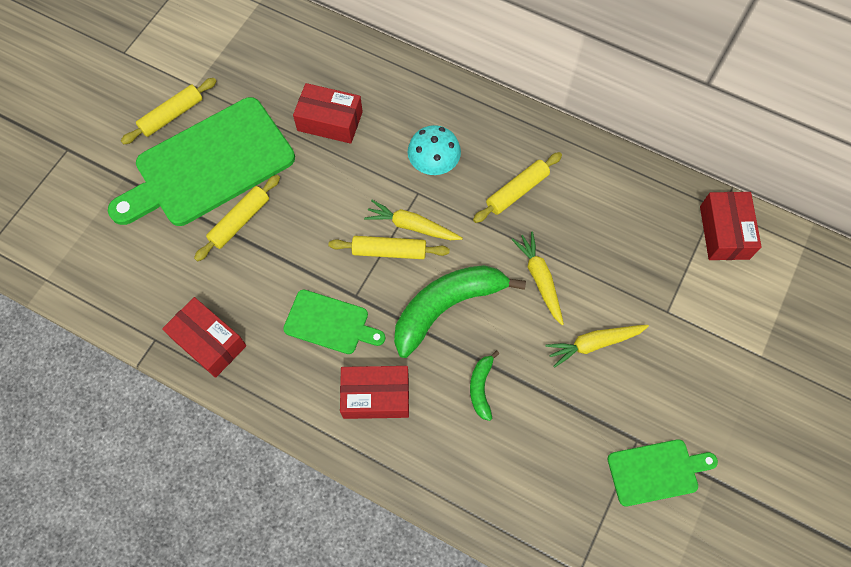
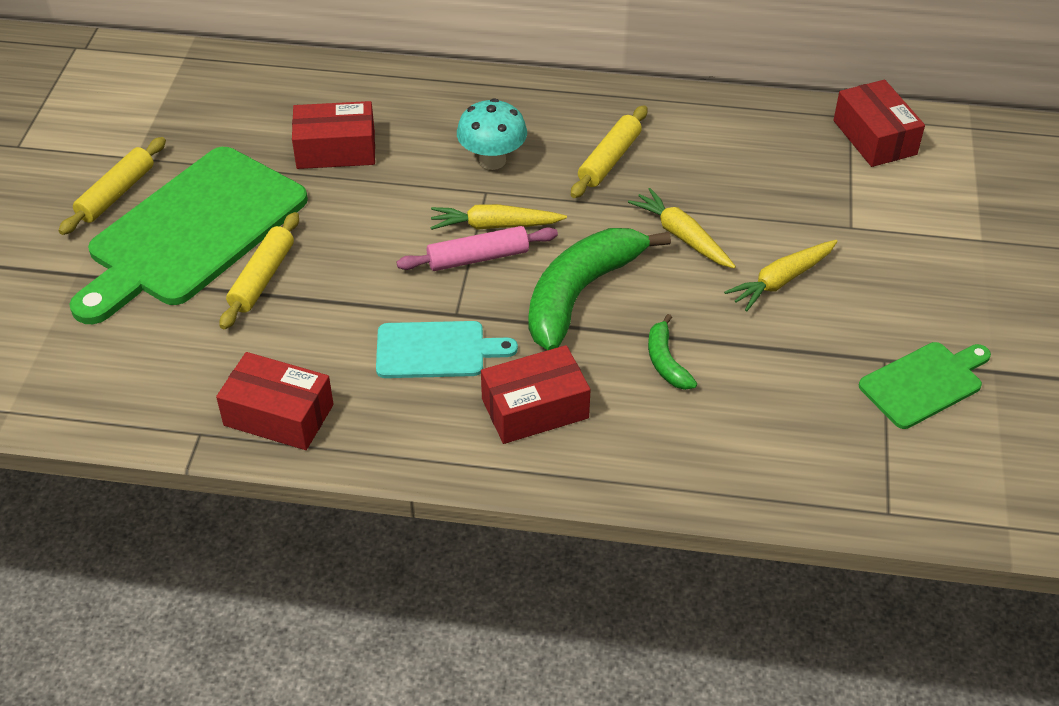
camera: 20 degrees left, 20 degrees down
(330, 323) = (436, 350): green cutting board -> turquoise cutting board
(389, 251) = (478, 258): yellow rolling pin -> pink rolling pin

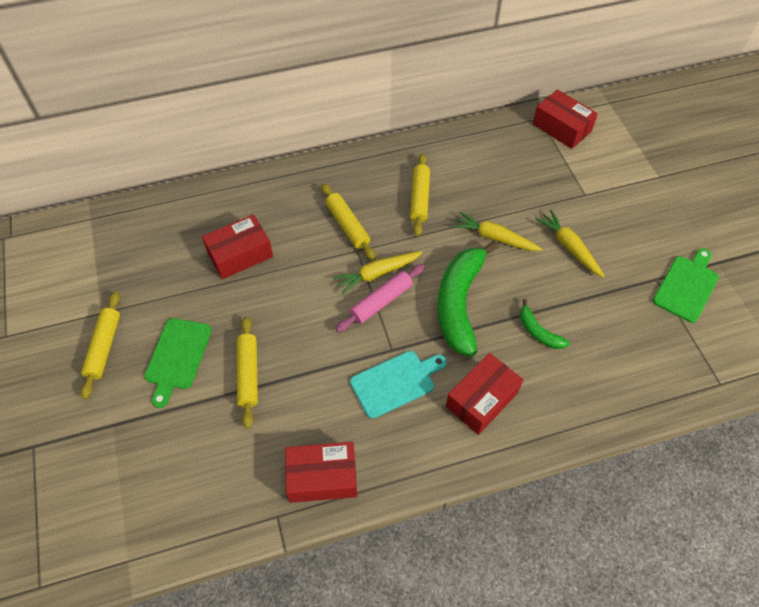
camera: 25 degrees left, 10 degrees up
(192, 231) = (177, 357): green cutting board -> green cutting board, size x0.50
(492, 160) = (347, 225): turquoise mushroom -> yellow rolling pin
(781, 281) = (569, 247): yellow carrot -> yellow carrot turned 120 degrees clockwise

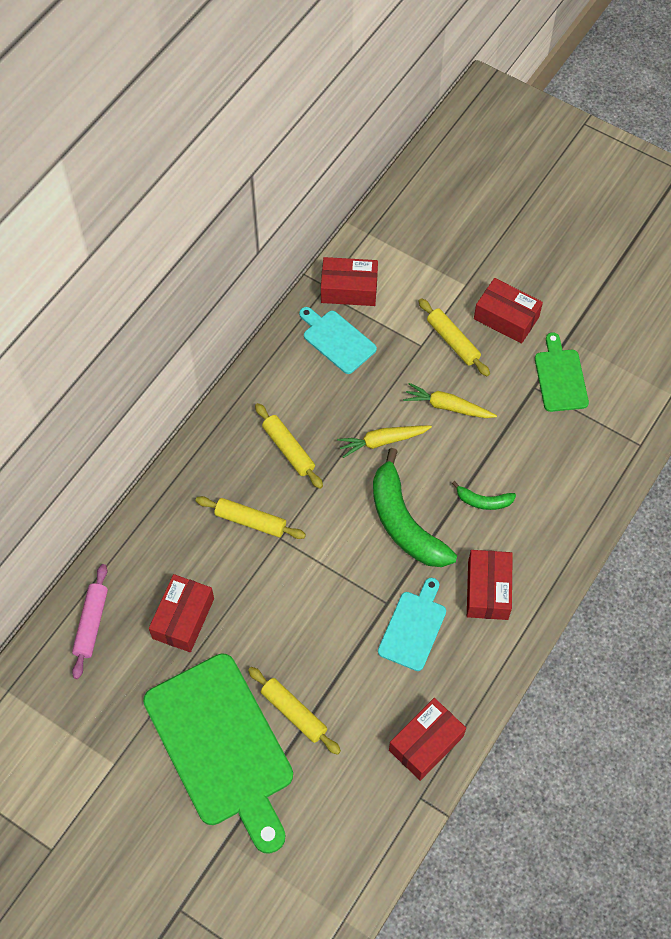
camera: 40 degrees left, 5 degrees up
(104, 347) = (150, 788): yellow rolling pin -> yellow rolling pin (452, 341)
(177, 357) = (221, 746): green cutting board -> green cutting board, size x2.00
(377, 274) = (316, 546): yellow carrot -> none
(381, 302) = (342, 569): pink rolling pin -> pink rolling pin (91, 623)
(522, 153) = (337, 340): none -> turquoise cutting board
(674, 217) = (506, 318): none -> red box

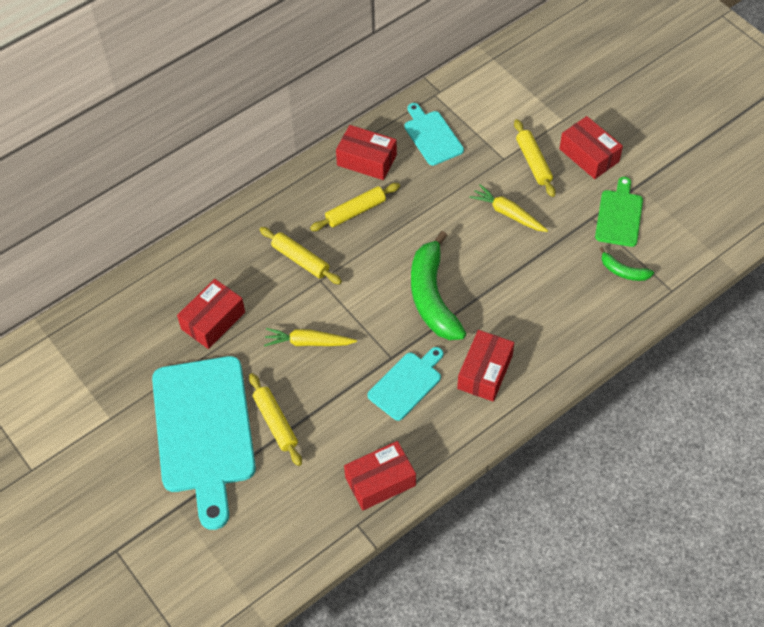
camera: 20 degrees right, 5 degrees down
(91, 623) = (136, 303): pink rolling pin -> none
(221, 746) = (204, 431): green cutting board -> turquoise cutting board
(288, 449) = (355, 211): yellow rolling pin -> yellow rolling pin turned 75 degrees clockwise
(349, 289) = (458, 98): red box -> red box (366, 160)
(382, 441) = (439, 226): yellow carrot -> yellow carrot (308, 342)
(483, 501) = (509, 298): green banana -> green banana (623, 271)

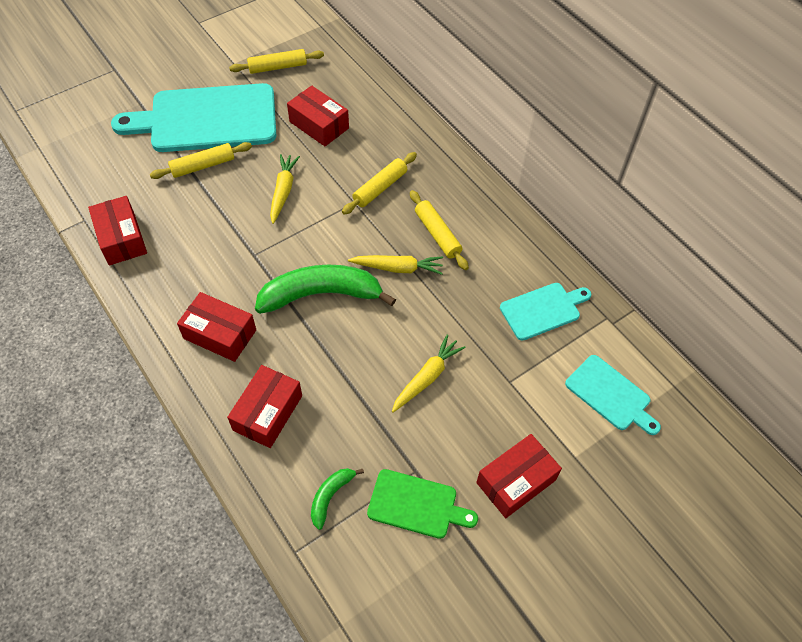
camera: 90 degrees right, 0 degrees up
(366, 160) = (506, 247): red box -> red box (267, 413)
(397, 240) = (398, 268): none -> yellow carrot
(407, 384) = (221, 265): turquoise cutting board -> turquoise cutting board (610, 395)
(533, 162) = (504, 413): yellow rolling pin -> yellow rolling pin (277, 67)

